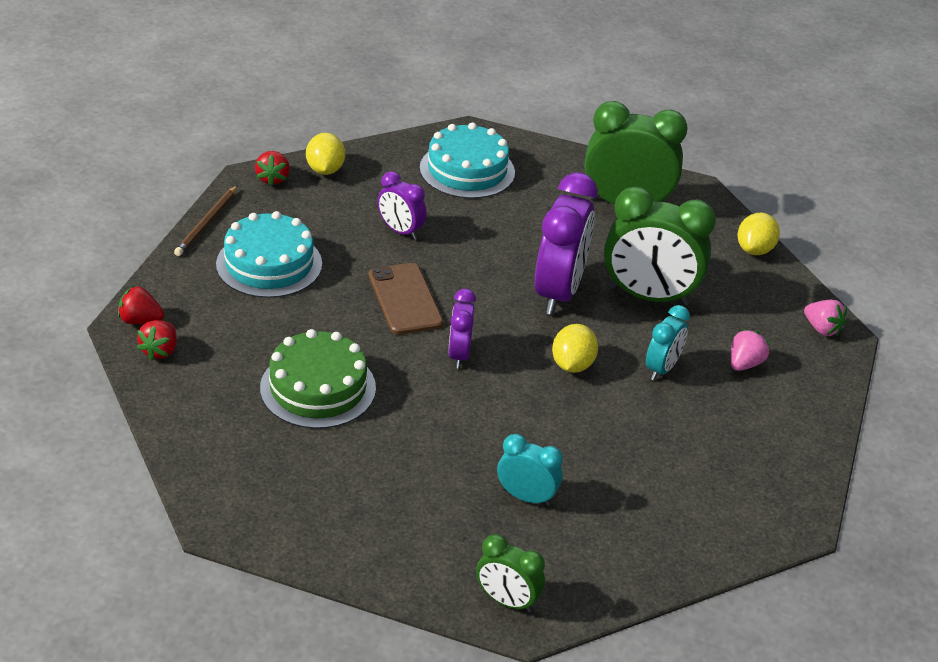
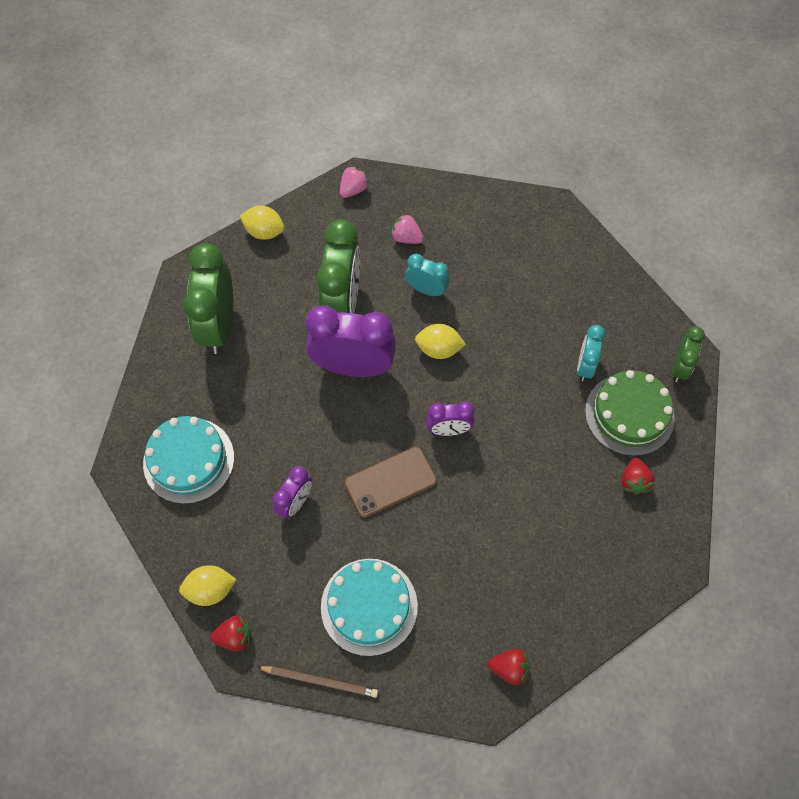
camera: 95 degrees left, 25 degrees up
(140, 320) = (475, 699): red strawberry -> red strawberry (634, 481)
(318, 388) = (517, 528): green cake -> green cake (629, 414)

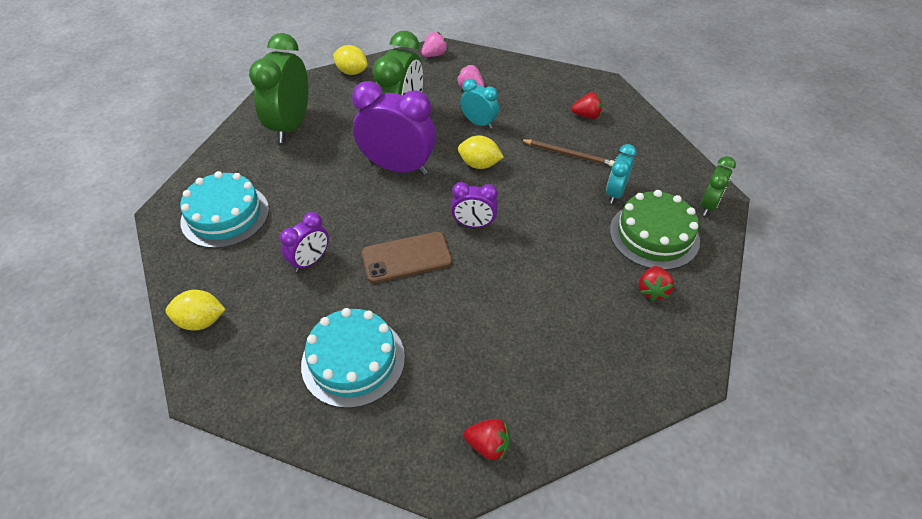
camera: 10 degrees right, 15 degrees down
(235, 637) = (207, 366): red strawberry -> red strawberry (587, 116)
(320, 681) = (279, 423): brown pencil -> brown pencil (568, 154)

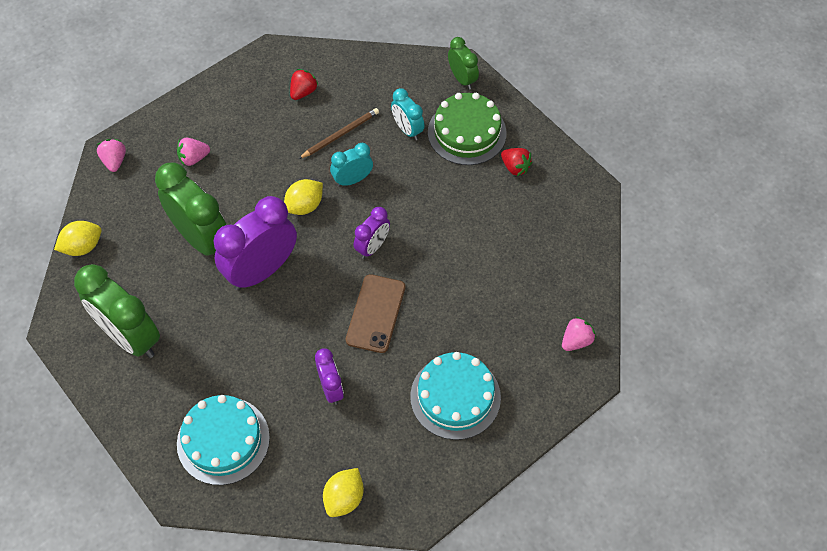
camera: 60 degrees left, 10 degrees up
(479, 123) = (250, 178): turquoise clock -> turquoise clock (352, 180)
(488, 445) = (576, 341): red strawberry -> pink strawberry

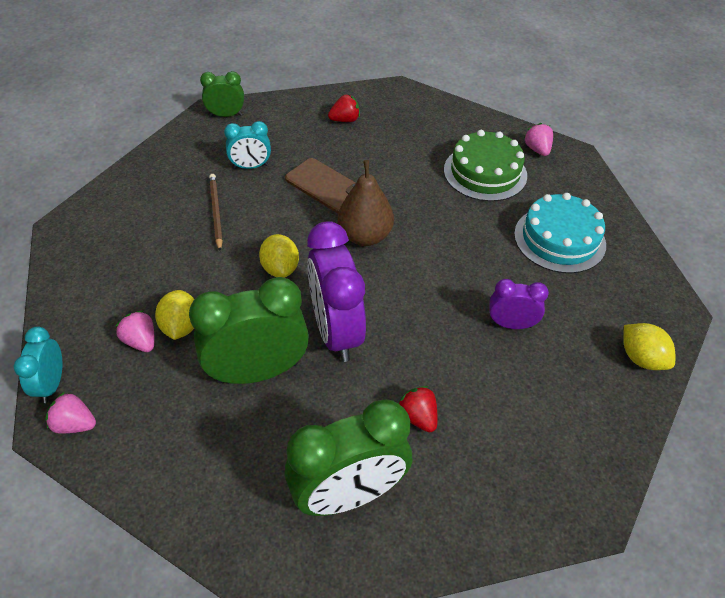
camera: 65 degrees left, 10 degrees down
(82, 247) = (177, 507): yellow lemon -> yellow lemon (181, 327)
(194, 158) = (141, 341): pink strawberry -> pink strawberry turned 135 degrees clockwise
(223, 440) = (535, 442): turquoise cake -> none
(303, 92) = (139, 220): red strawberry -> red strawberry (418, 417)
(352, 180) = (277, 222): turquoise clock -> turquoise clock (51, 384)
(372, 247) = (365, 236): purple clock -> brown pear
(376, 313) = (442, 260): brown phone -> brown phone (326, 186)
(467, 132) = (286, 133): green cake -> green cake (485, 172)

